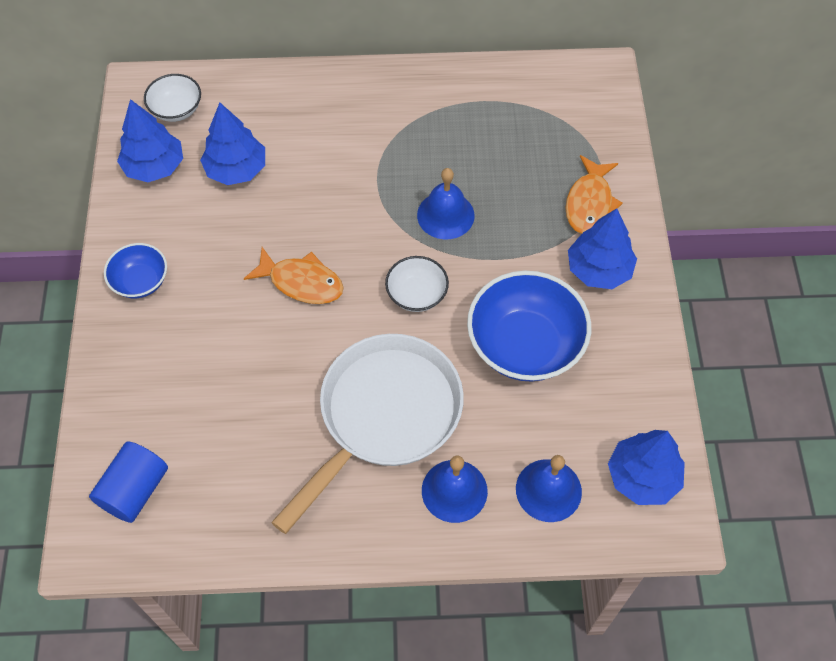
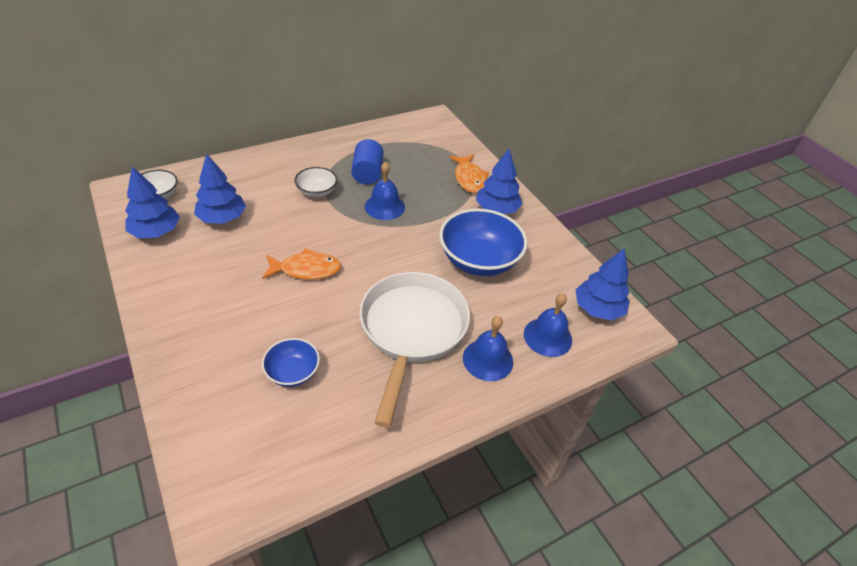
camera: 30 degrees left, 15 degrees down
(135, 490) = (239, 451): blue cylinder -> blue cylinder (367, 173)
(140, 281) = (177, 305): blue bowl -> blue bowl (293, 372)
(417, 294) = (391, 254): white bowl -> white bowl (317, 192)

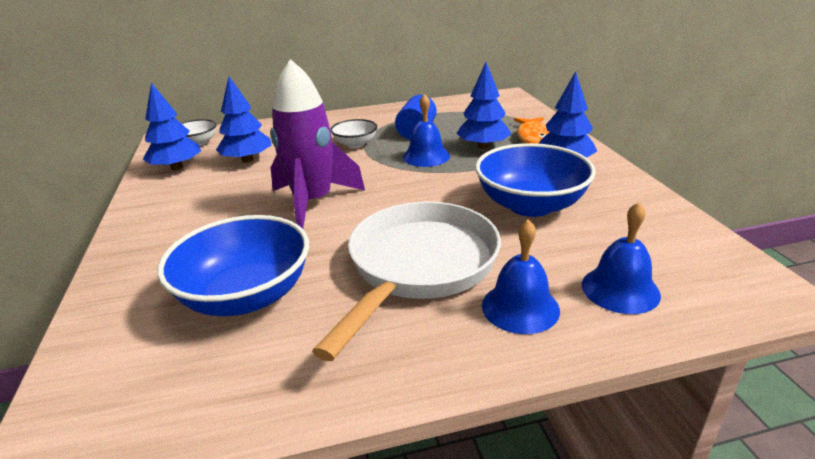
camera: 20 degrees right, 15 degrees down
(293, 372) = (246, 296): blue bowl -> blue bowl, size x1.87
(306, 270) = (313, 202): orange fish -> purple rocket
(598, 309) = (706, 264): blue tree -> blue tree (483, 146)

